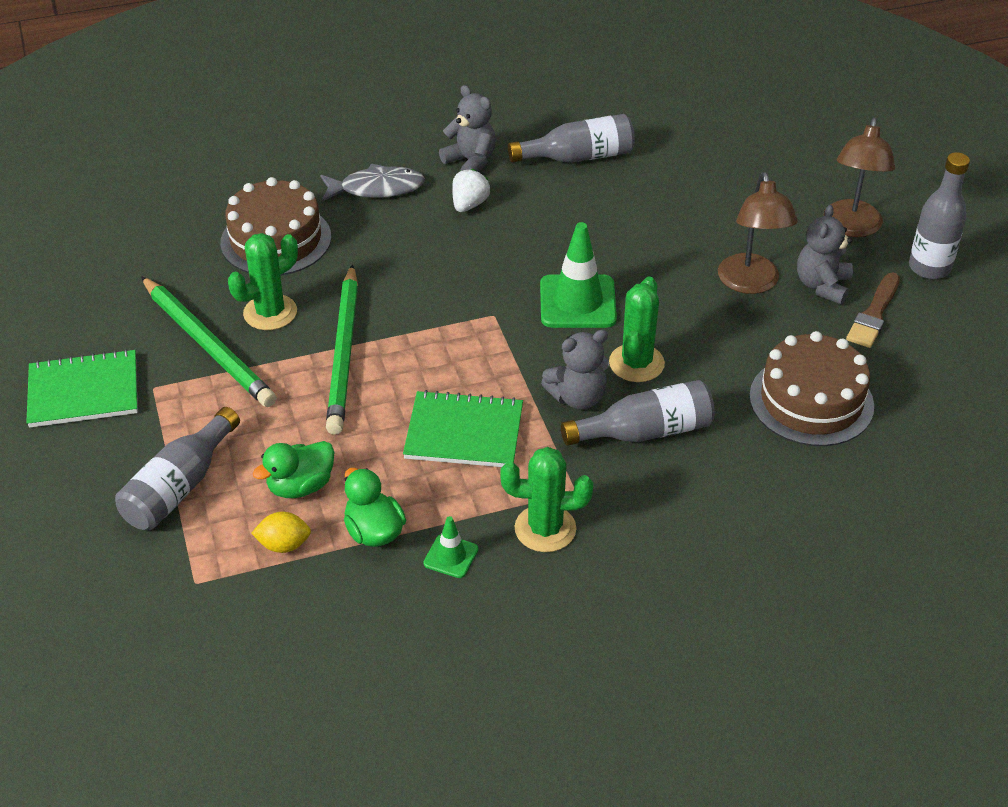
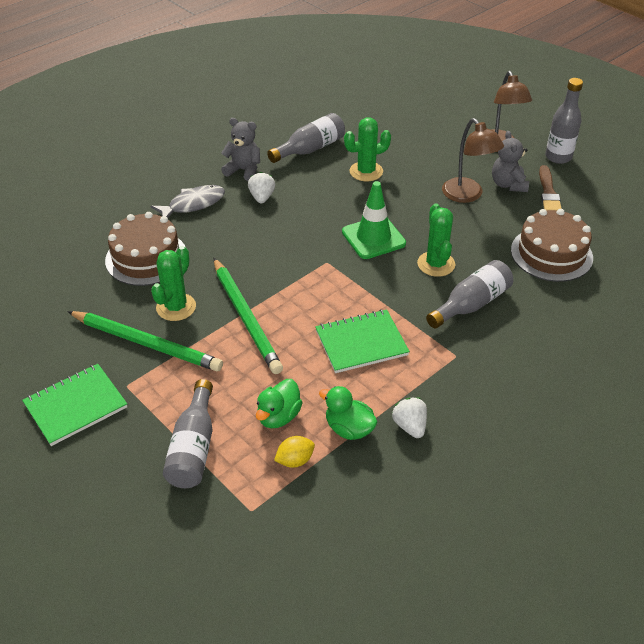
camera: 25 degrees left, 0 degrees up
(451, 556) = (410, 426): green traffic cone -> white strawberry
(545, 529) = (455, 386): green cactus -> green cactus (366, 171)
(577, 397) = (416, 297): grey teddy bear -> none

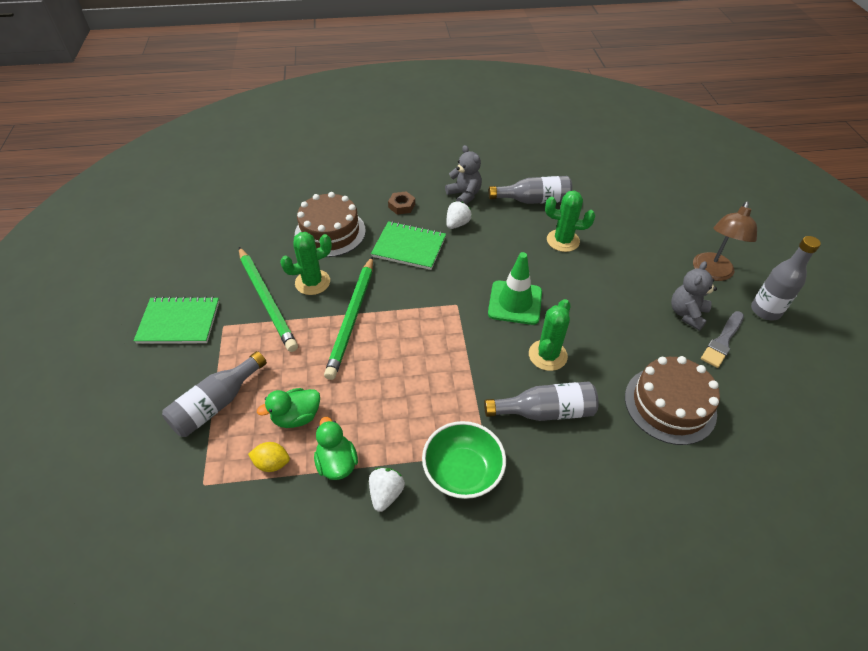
camera: 35 degrees right, 5 degrees up
(193, 204) = (401, 206): grey fish -> brown nut
(361, 343) = (417, 392): green notebook -> green notebook (409, 247)
(451, 378) = (462, 472): none -> green bowl
(467, 195) = (636, 305): brown lamp -> none
(548, 192) = (722, 341): brown brush -> grey brush

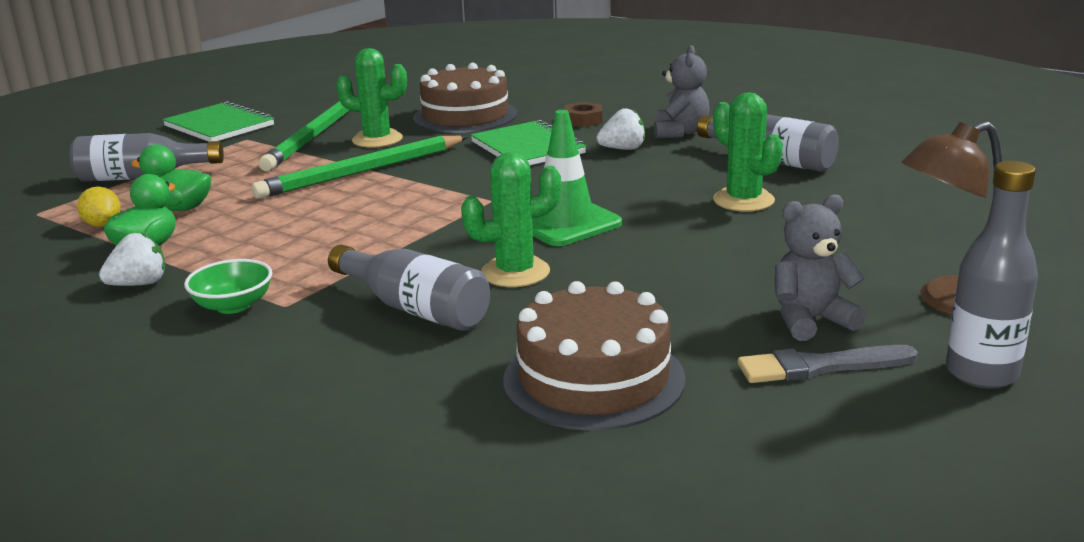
camera: 45 degrees right, 25 degrees down
(462, 472) = (233, 305): green bowl -> green bowl, size x0.65

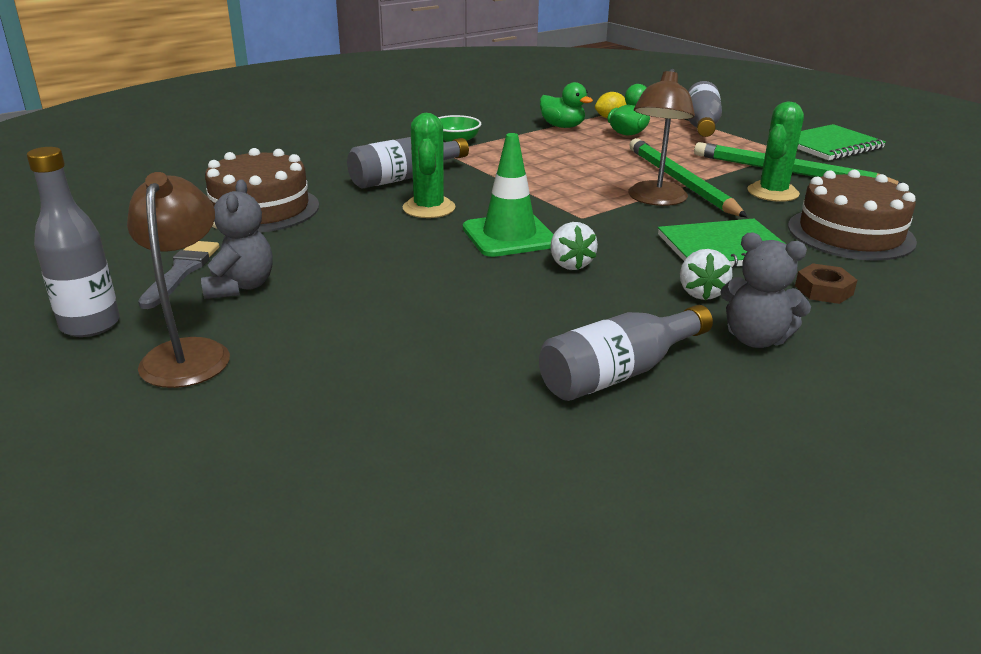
camera: 105 degrees right, 5 degrees up
(139, 284) = (506, 125): white strawberry -> white strawberry (570, 264)
(422, 177) = (655, 200): none -> brown lamp
(743, 200) = (500, 322): green cactus -> none

